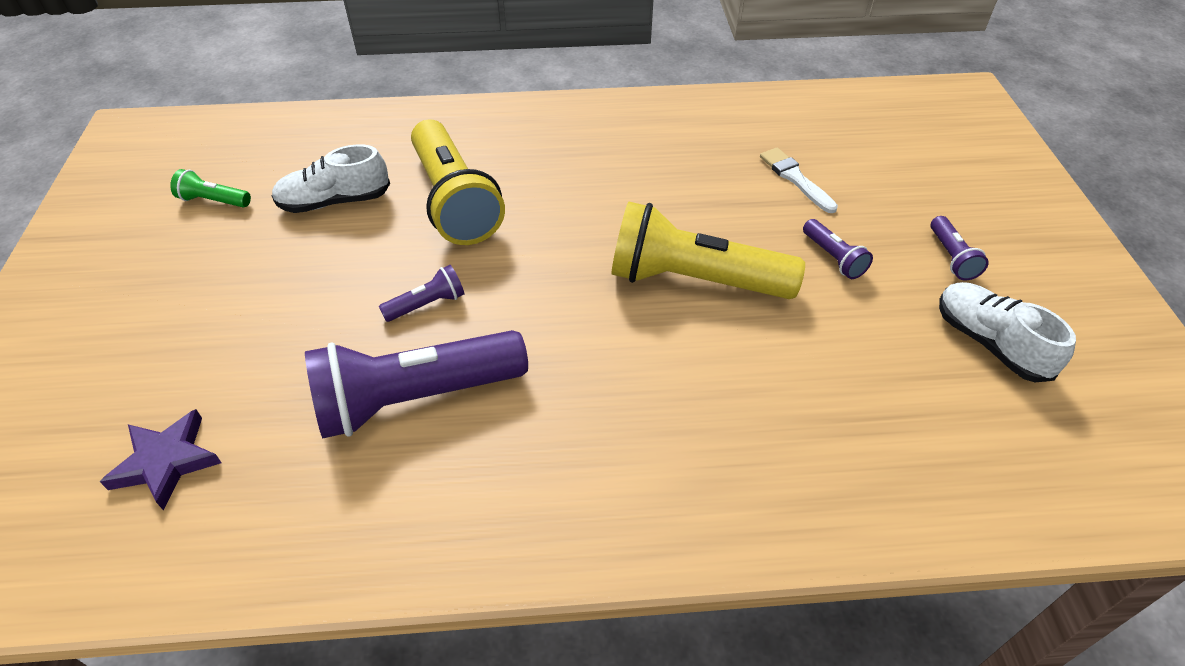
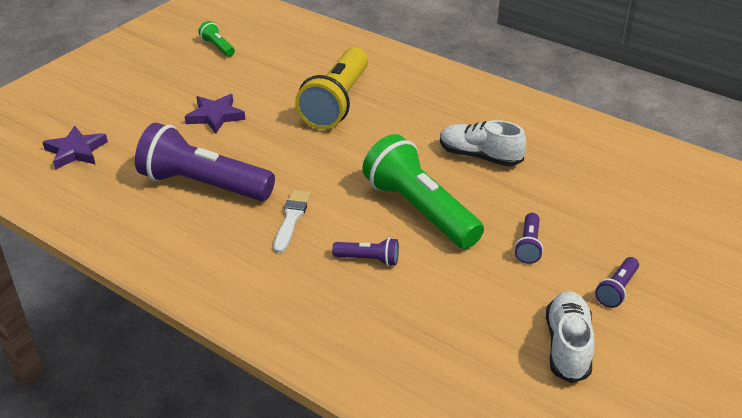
camera: 40 degrees right, 10 degrees down
(321, 296) = (215, 116): none -> purple star
(334, 201) = (274, 74): white shoe -> white shoe (479, 156)
(427, 304) = (260, 146): purple flashlight -> purple flashlight (368, 259)
(694, 280) = (420, 210): yellow flashlight -> green flashlight
(795, 179) = (570, 191): white brush -> white brush (291, 219)

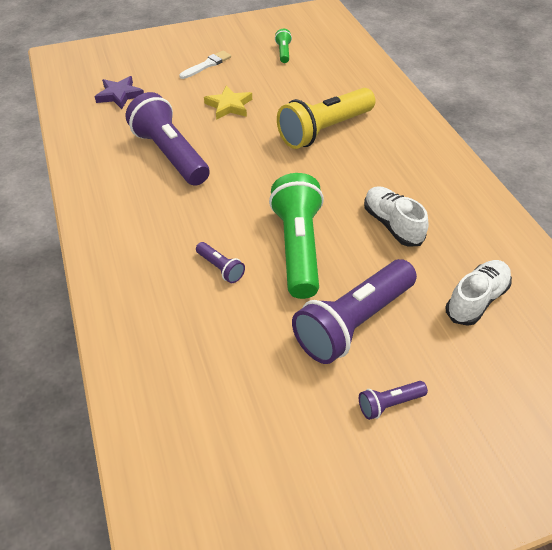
camera: 35 degrees right, 10 degrees up
(215, 116) = (229, 106): purple star -> yellow star
(291, 219) = (200, 208): white brush -> white brush (207, 65)
(528, 246) = (353, 322): purple flashlight -> purple flashlight, size x2.28
(567, 346) = (295, 428): white shoe -> white shoe (476, 300)

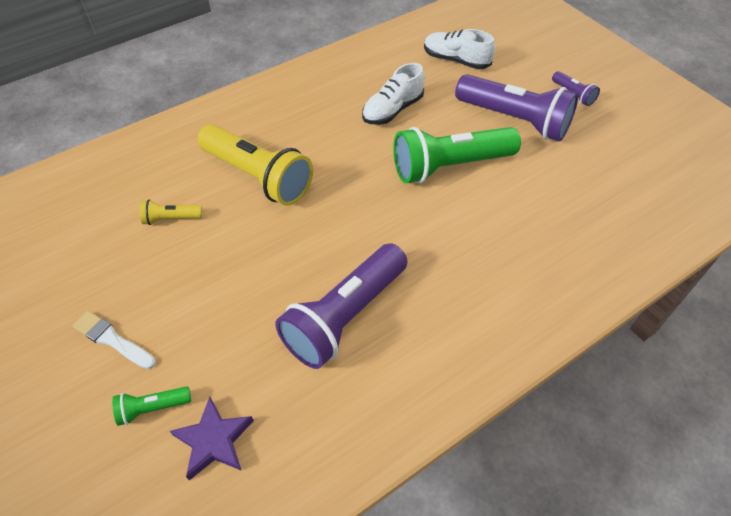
camera: 105 degrees left, 5 degrees up
(220, 268) = (503, 216): purple flashlight -> none
(229, 106) = (222, 281): yellow star -> none
(283, 52) = (74, 250): green flashlight -> green flashlight (152, 408)
(295, 88) = (171, 219): none -> yellow flashlight

